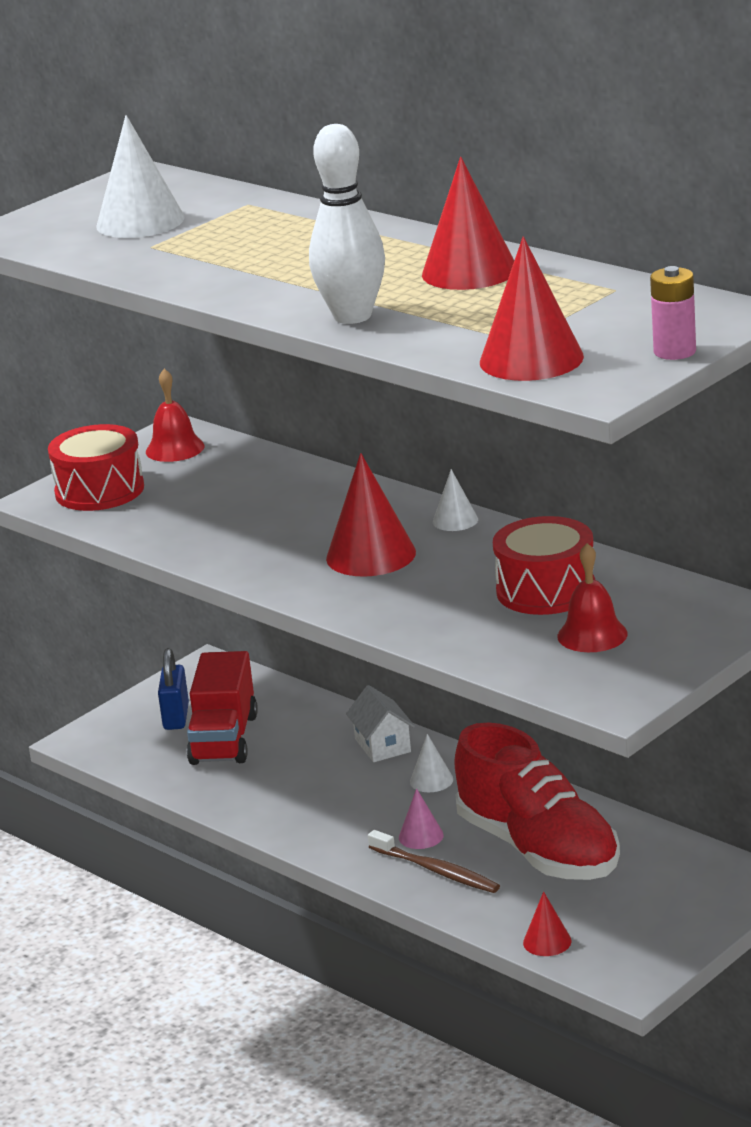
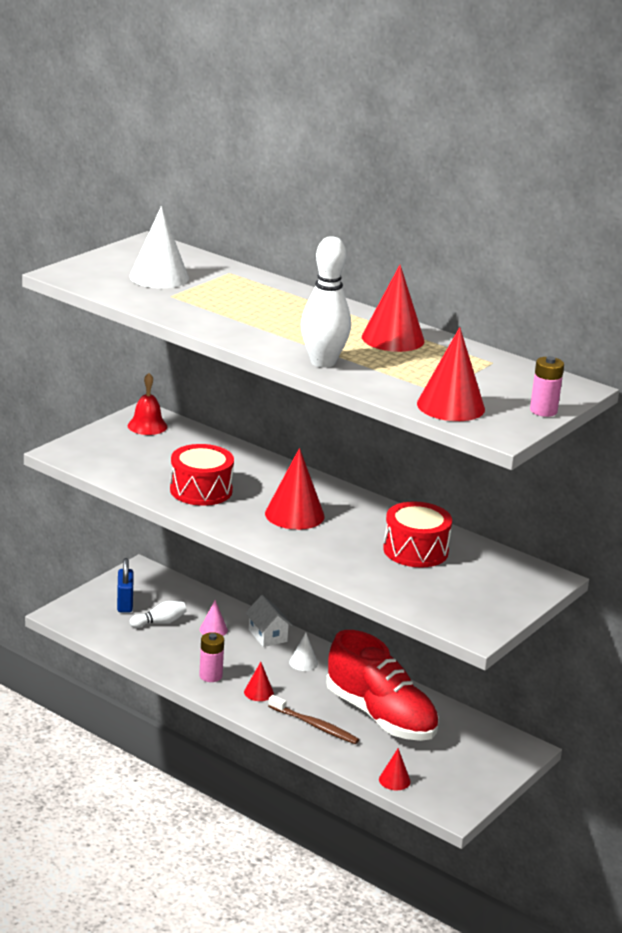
camera: 10 degrees left, 0 degrees up
(99, 490) = (101, 450): red drum -> red drum (201, 490)
(224, 739) = (160, 622): red truck -> white bowling pin
(289, 810) = (210, 676): none -> pink battery
(358, 829) = (258, 692): none -> red cone
(421, 836) = (301, 701): pink cone -> pink cone (213, 629)
(455, 520) = (346, 496): white cone -> none
(592, 635) = (451, 584): red bell -> none

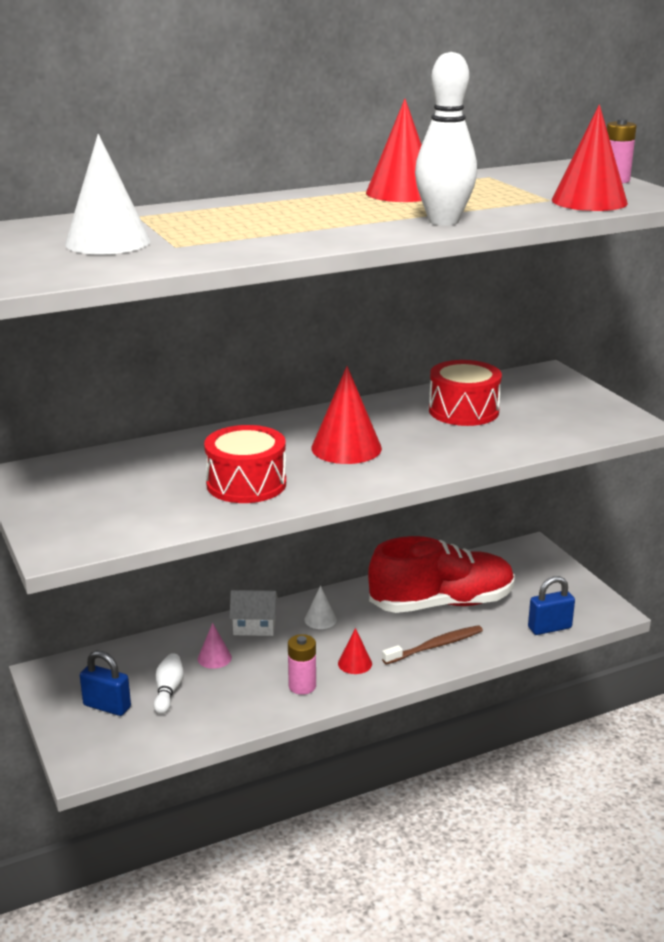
camera: 60 degrees left, 0 degrees up
(147, 426) = (52, 479): red bell -> none
(394, 780) = (549, 628): red cone -> blue padlock

